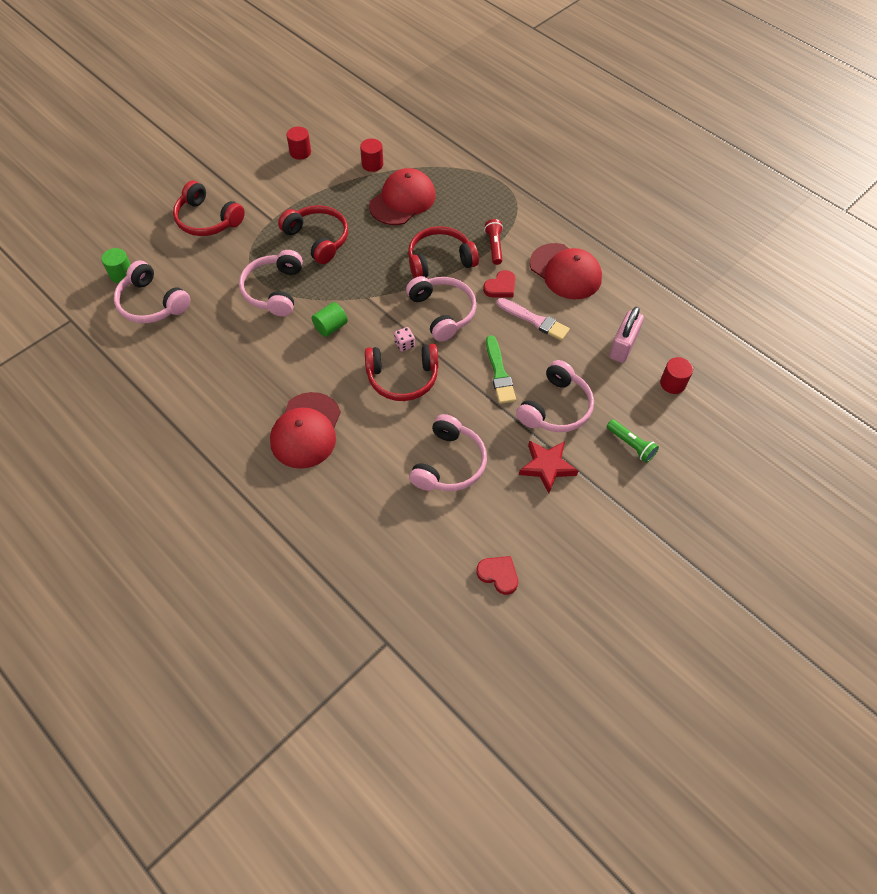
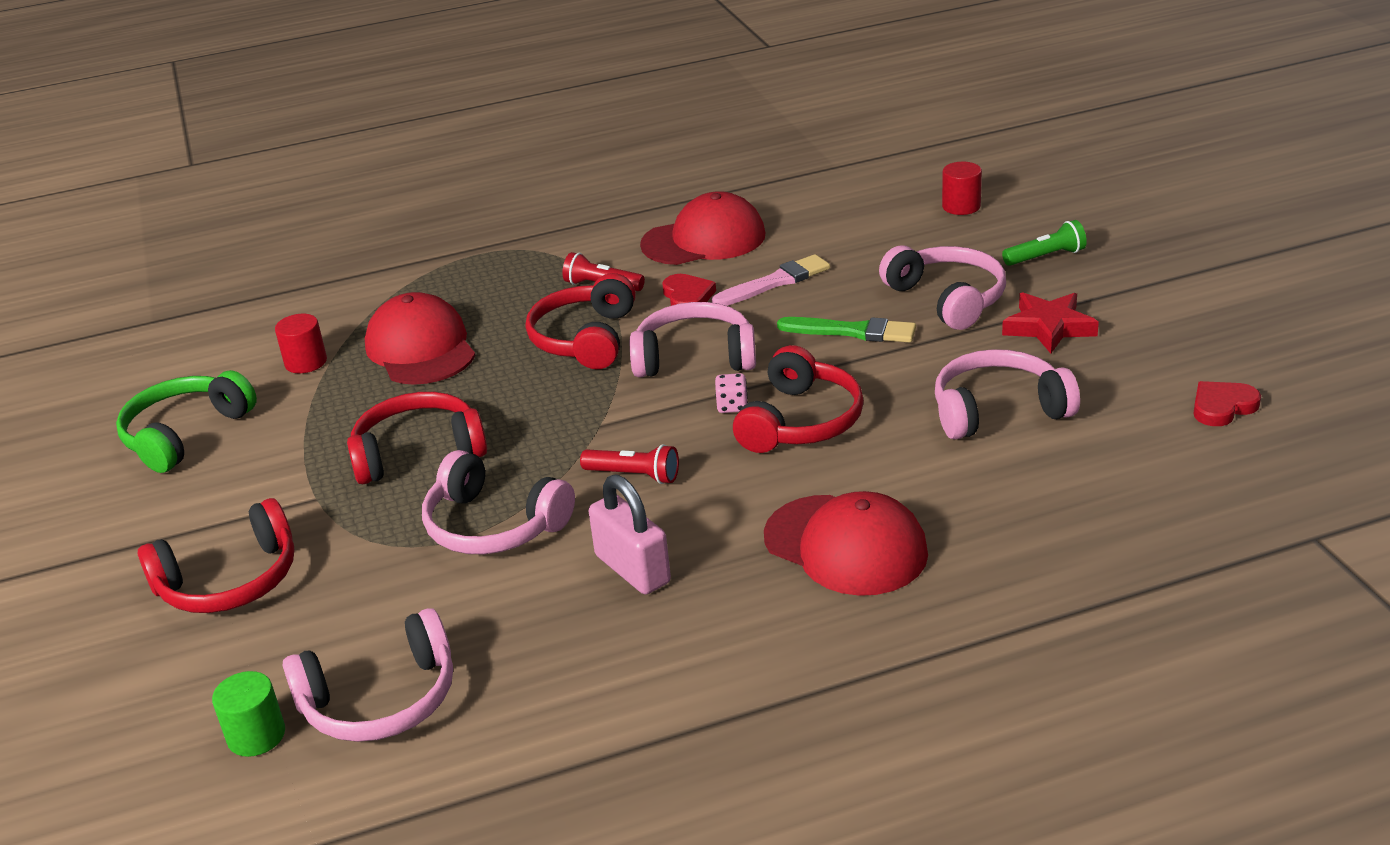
camera: 60 degrees left, 25 degrees down
(300, 152) = (185, 434): red cylinder -> green headphones
(330, 327) = (634, 475): green cylinder -> red flashlight
(449, 463) = (998, 410): pink headphones -> pink headphones turned 60 degrees counterclockwise
(623, 346) = (874, 226): pink padlock -> pink padlock (633, 569)

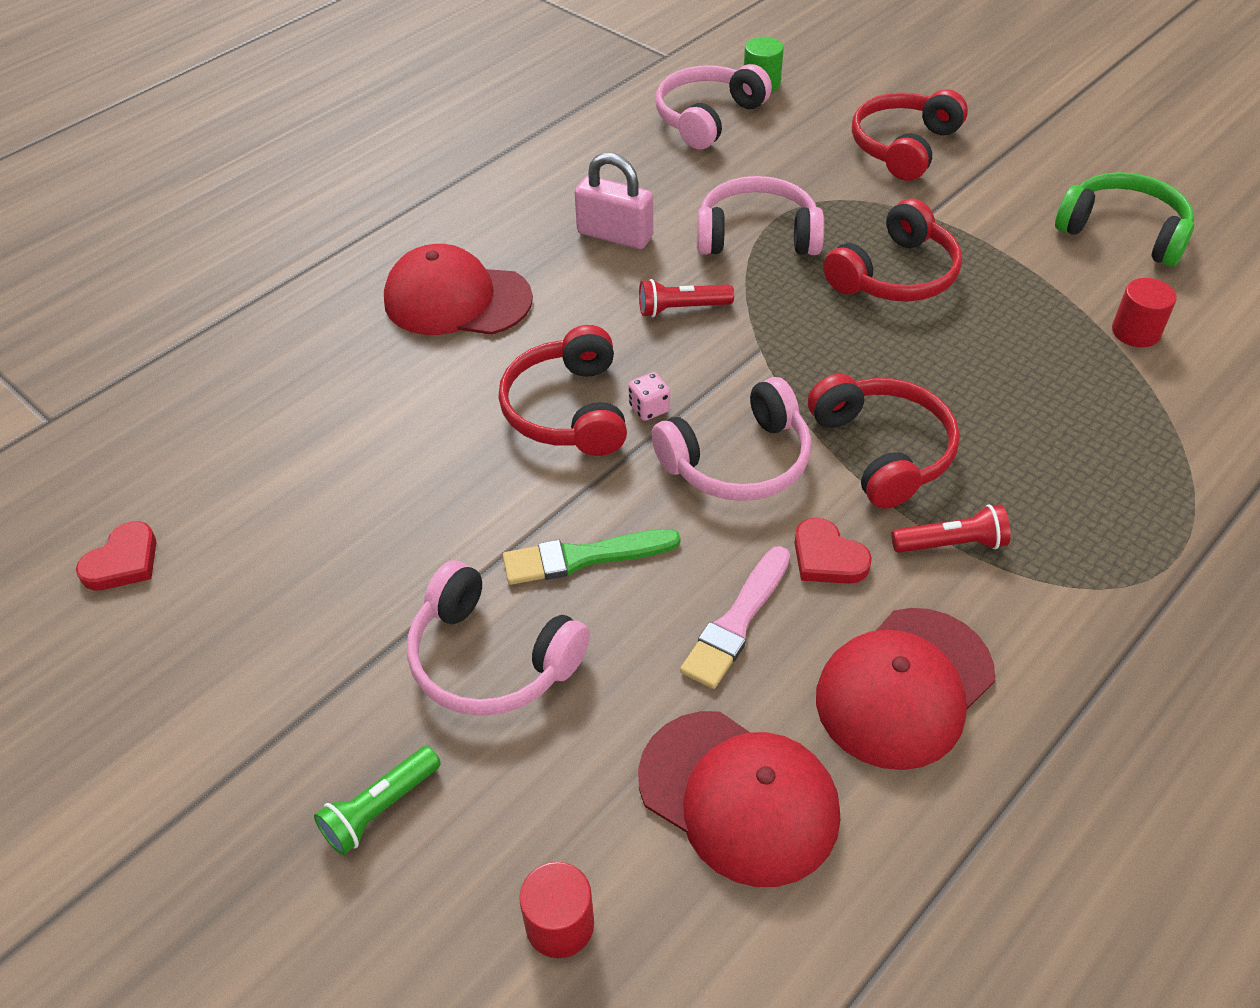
camera: 150 degrees right, 15 degrees up
(185, 434) = (1123, 232): green headphones -> green headphones turned 60 degrees counterclockwise
(421, 348) = (1044, 384): red cap -> red cap (738, 797)
(998, 410) = (369, 484): pink headphones -> none
(1049, 327) = (342, 640): red star -> none

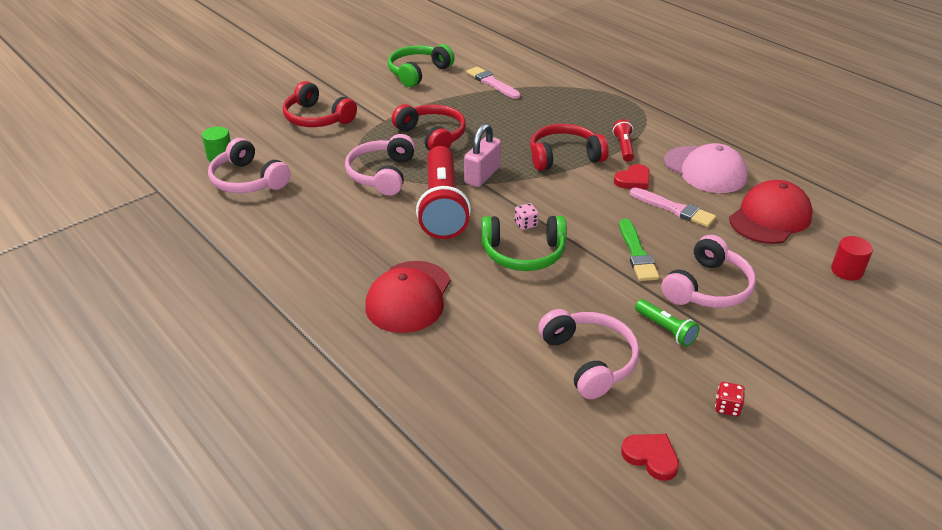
camera: 85 degrees left, 10 degrees down
(200, 661) = (727, 407): none -> red dice
(380, 809) = (806, 327): green flashlight -> green flashlight (665, 329)
(567, 410) = (523, 253): red headphones -> green headphones
(615, 235) = (362, 226): pink padlock -> pink padlock (482, 175)
(681, 309) = (442, 206): red flashlight -> red flashlight, size x2.27
(738, 461) = (569, 198): pink headphones -> pink headphones (589, 360)
(904, 687) = (705, 170): red cap -> pink cap
(1135, 332) = (492, 83): red cylinder -> pink brush

